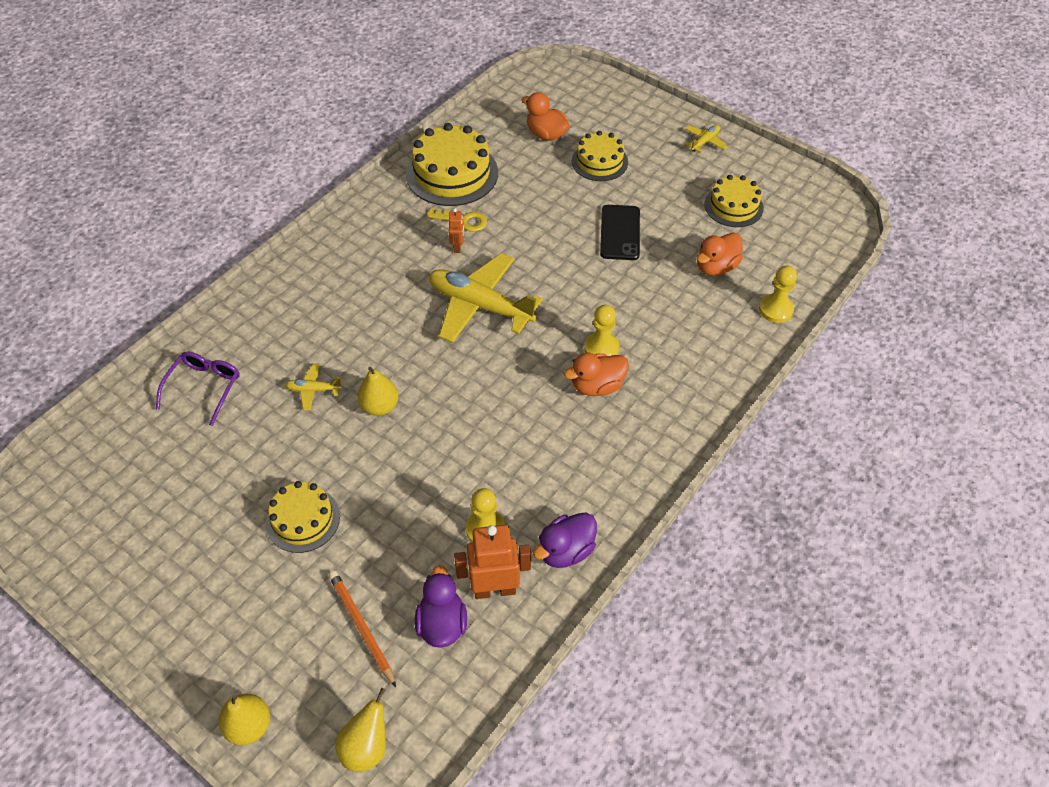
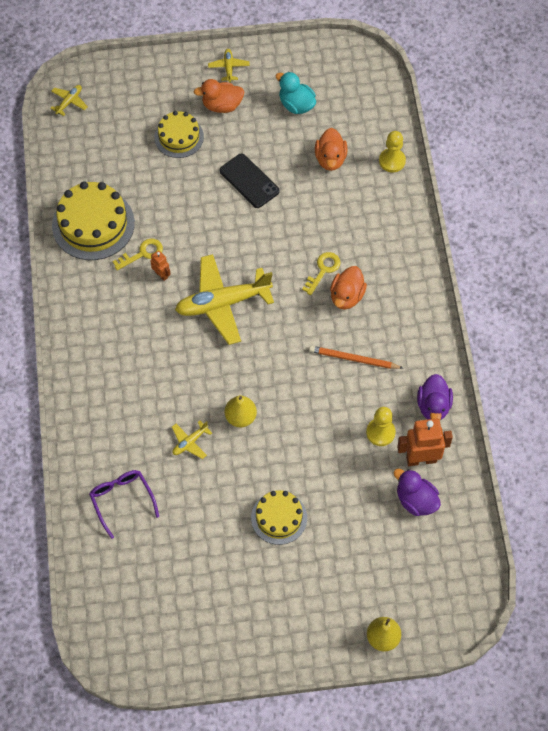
camera: 45 degrees left, 10 degrees up
(361, 627) = (378, 541): orange pencil -> orange pencil (353, 359)
(366, 747) = (449, 591): yellow pear -> none
(494, 589) = (421, 459): orange robot -> orange robot turned 45 degrees clockwise
(542, 83) = (69, 102): none -> yellow plane
(546, 134) = (120, 143): orange duck -> orange duck (222, 105)
(601, 348) = (323, 270): yellow pawn -> yellow key
(733, 206) = (296, 105): yellow cake -> turquoise duck

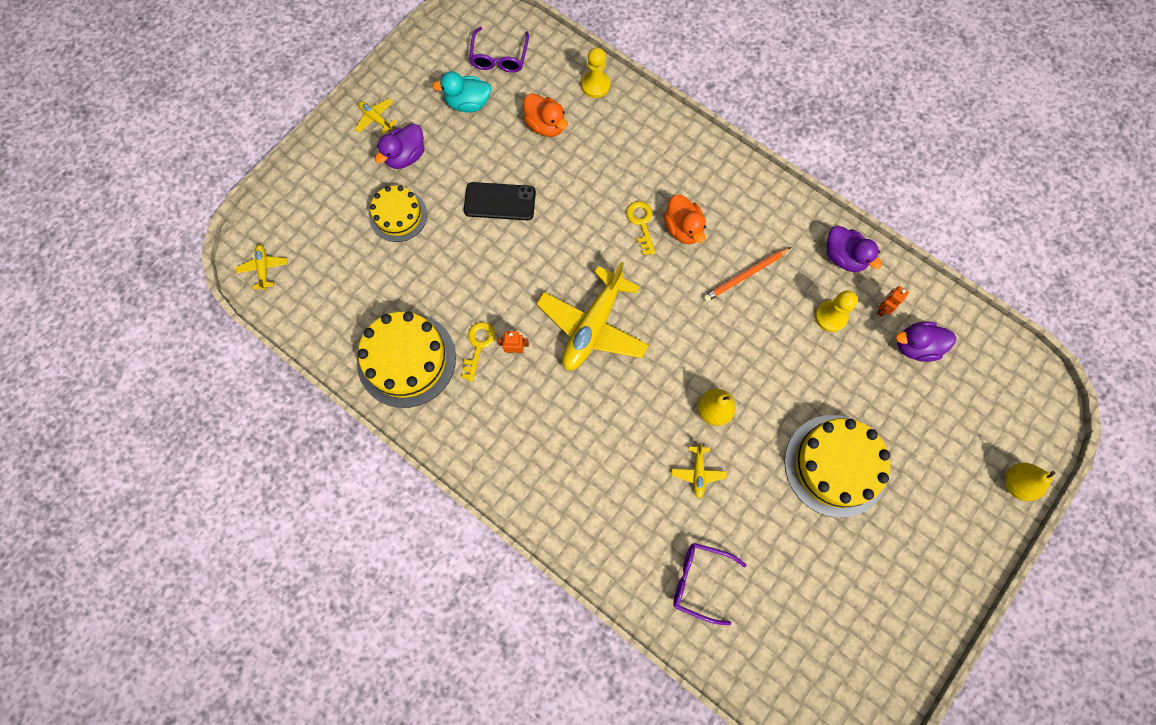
camera: 45 degrees left, 10 degrees up
(222, 105) = (405, 156): orange duck -> purple duck
(279, 518) = (835, 465): yellow cake -> yellow cake, size x1.62
(349, 92) = (499, 57): none -> purple glasses
(421, 459) = (882, 309): orange robot -> orange robot, size x0.51

